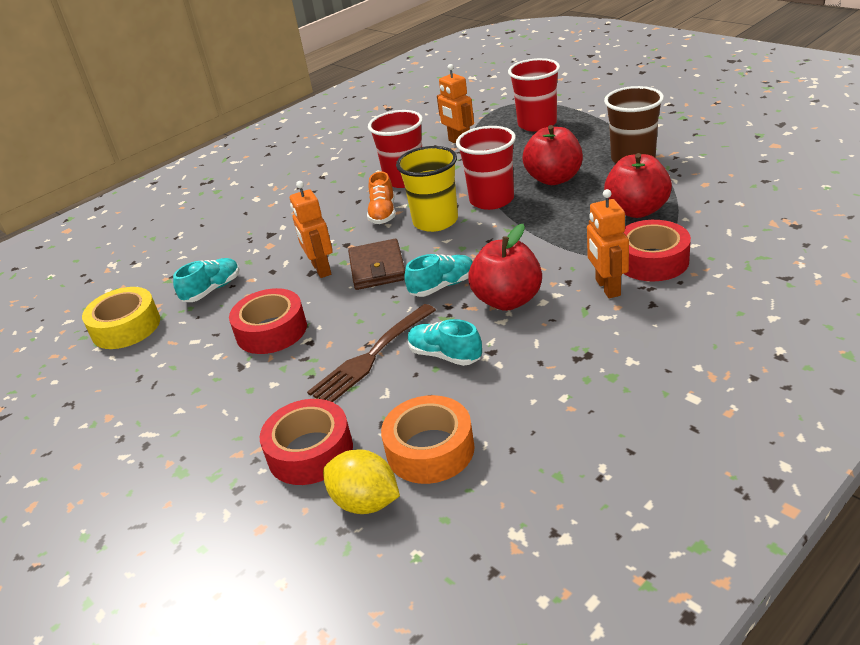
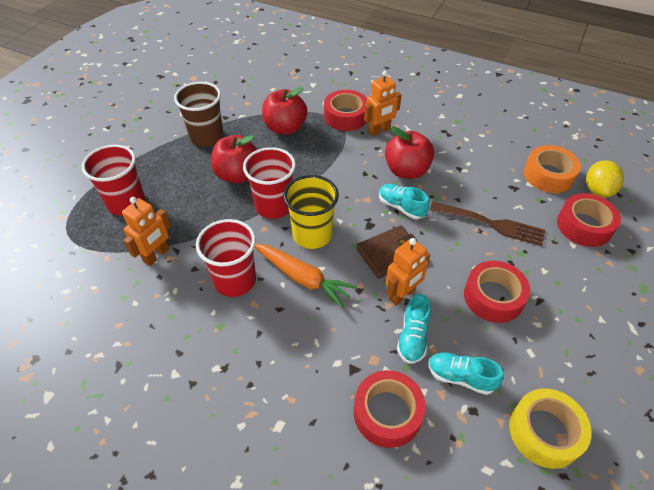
camera: 115 degrees left, 15 degrees up
(220, 246) = (387, 413): none -> red tape
(383, 213) = (302, 278): orange shoe -> orange carrot
(445, 355) = (472, 188): turquoise shoe -> turquoise shoe (413, 337)

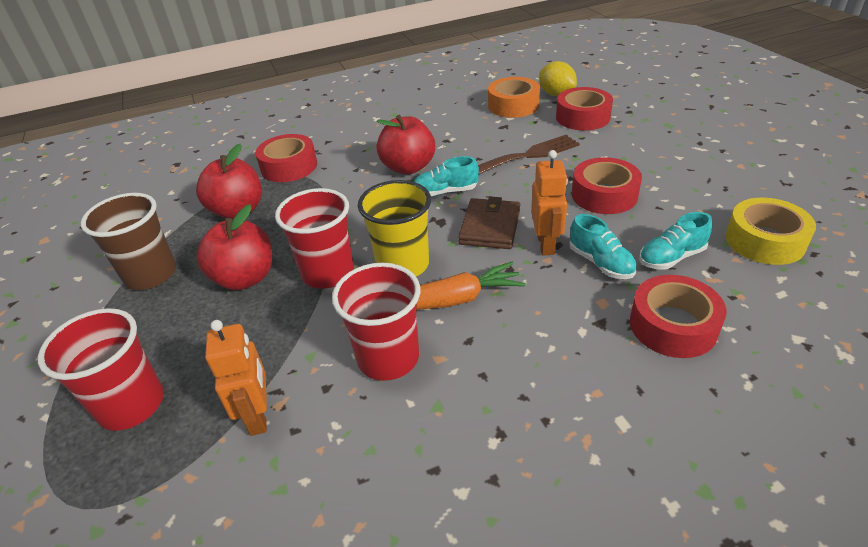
camera: 45 degrees left, 10 degrees down
(379, 131) = (338, 157): orange robot -> none

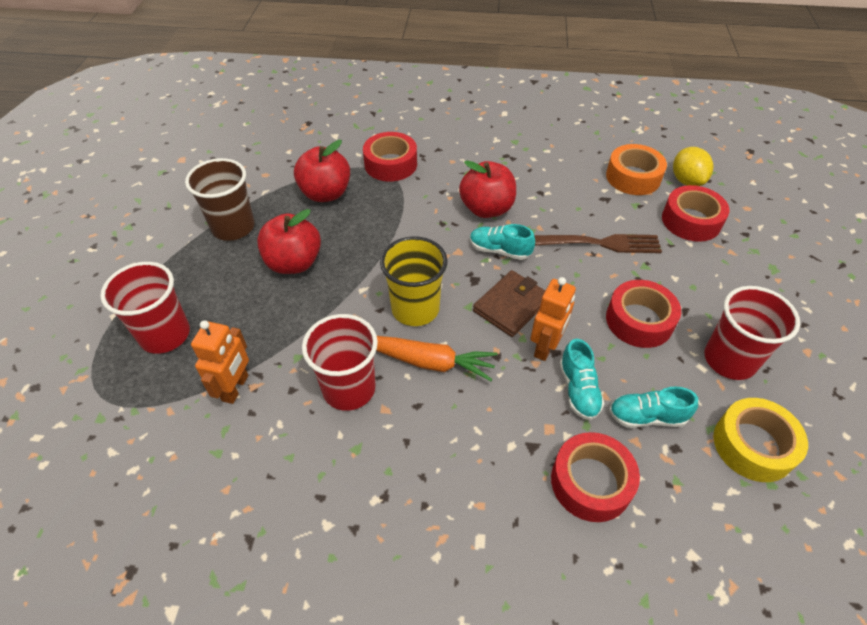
camera: 25 degrees right, 10 degrees up
(328, 273) = (355, 288): red cup -> red cup (729, 360)

